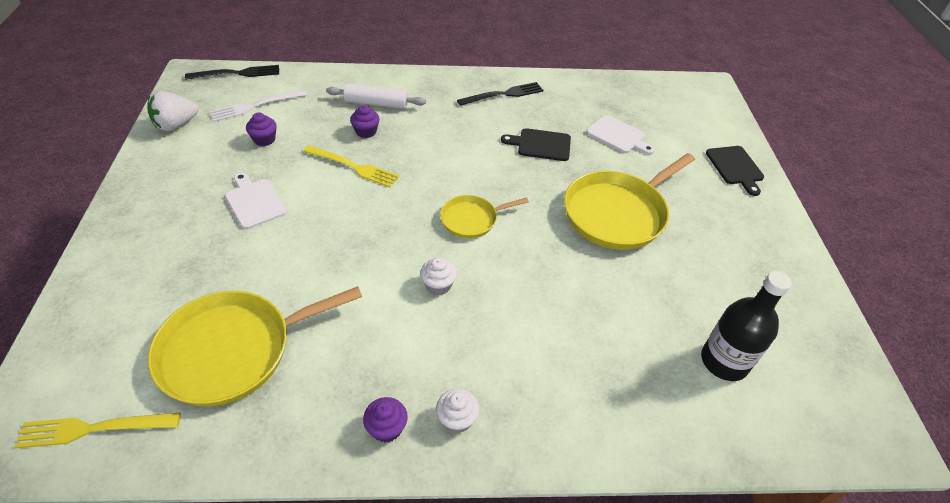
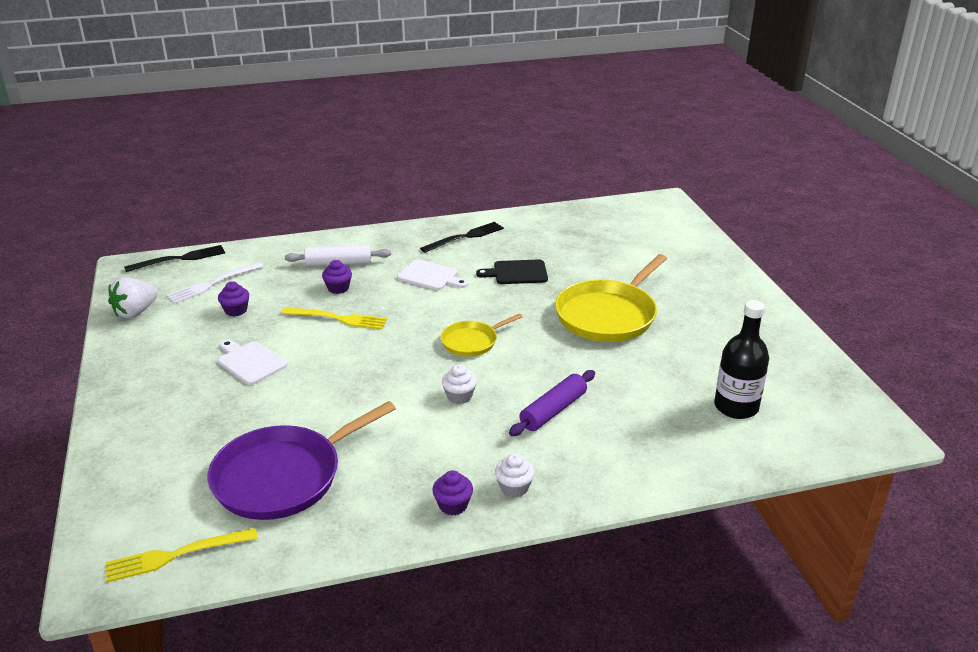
camera: 10 degrees left, 15 degrees down
(233, 350) = (283, 476): yellow pan -> purple pan
(527, 324) = (553, 411): none -> purple rolling pin
(618, 136) = (589, 254): white cutting board -> white cutting board (430, 276)
(735, 167) = (706, 263): black cutting board -> none

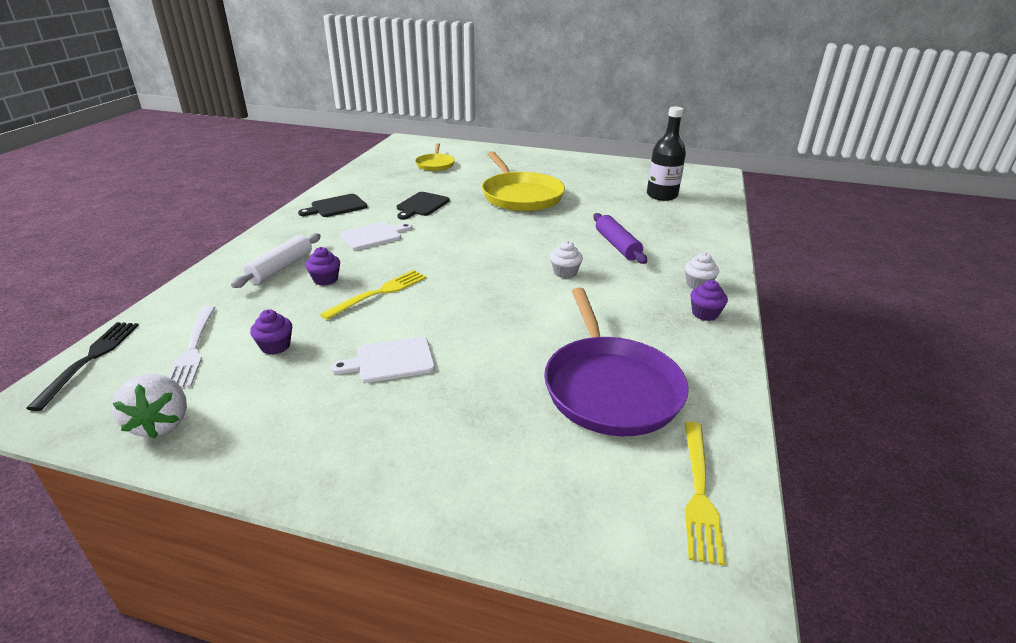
camera: 60 degrees left, 0 degrees up
(466, 237) = (336, 206): black fork -> black cutting board
(472, 341) = (495, 247): yellow pan -> yellow pan (435, 164)

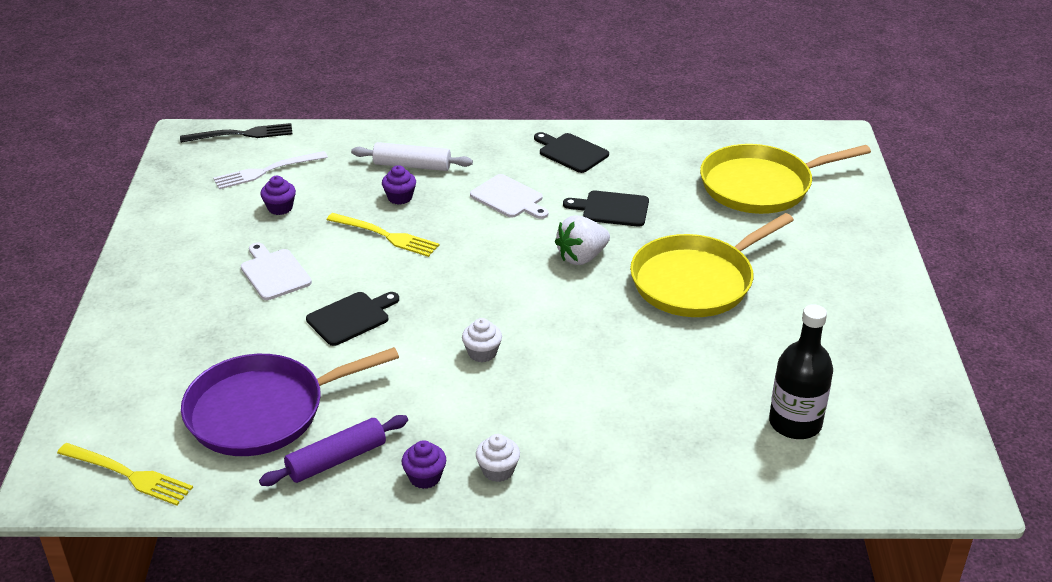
camera: 75 degrees right, 5 degrees up
(161, 423) = (176, 193): white strawberry -> white strawberry (582, 257)
(435, 164) = (761, 186): yellow pan -> yellow pan, size x1.87
(490, 324) = (351, 317): none -> black cutting board
(617, 245) = (579, 389): purple rolling pin -> purple rolling pin (336, 459)
(699, 494) = (129, 475): yellow fork -> yellow fork turned 150 degrees counterclockwise

